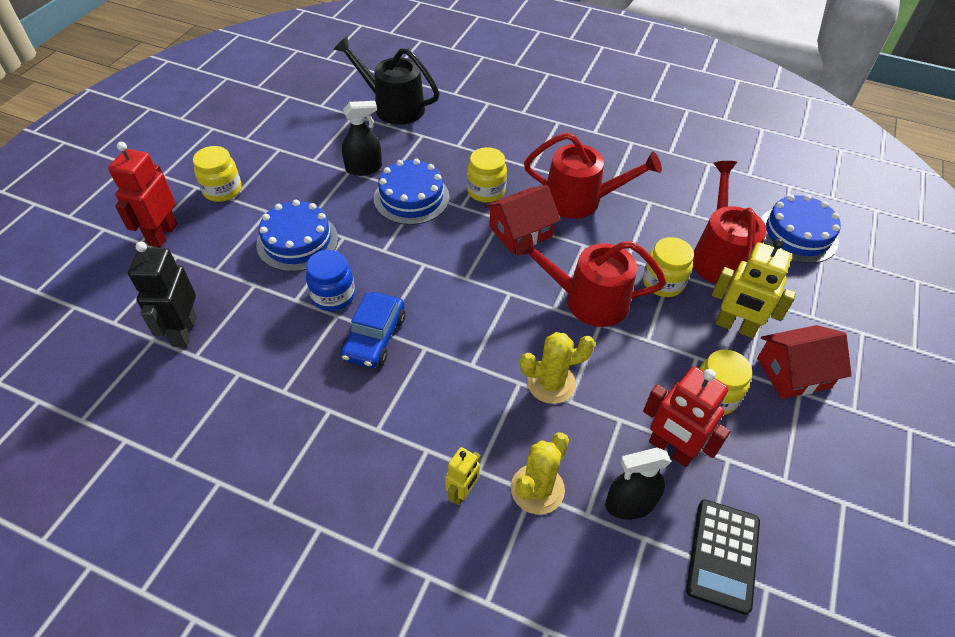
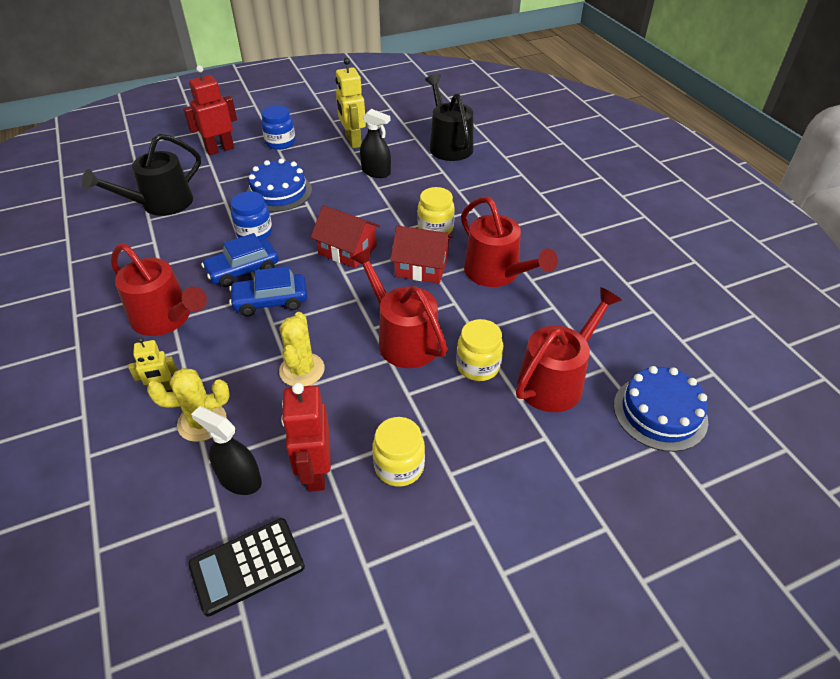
camera: 45 degrees right, 5 degrees down
(184, 331) = (161, 204): black robot -> black watering can
(222, 190) = (280, 142): yellow jar -> blue jar
(369, 433) = (166, 318): none -> red watering can
(411, 198) = (380, 205): blue cake -> none
(442, 347) = (270, 301): none -> blue car
(551, 383) = (302, 370): yellow cactus -> yellow cactus turned 60 degrees clockwise
(735, 327) = (491, 436): yellow robot -> yellow robot (353, 141)
(793, 373) = (490, 504): red house -> red house (347, 250)

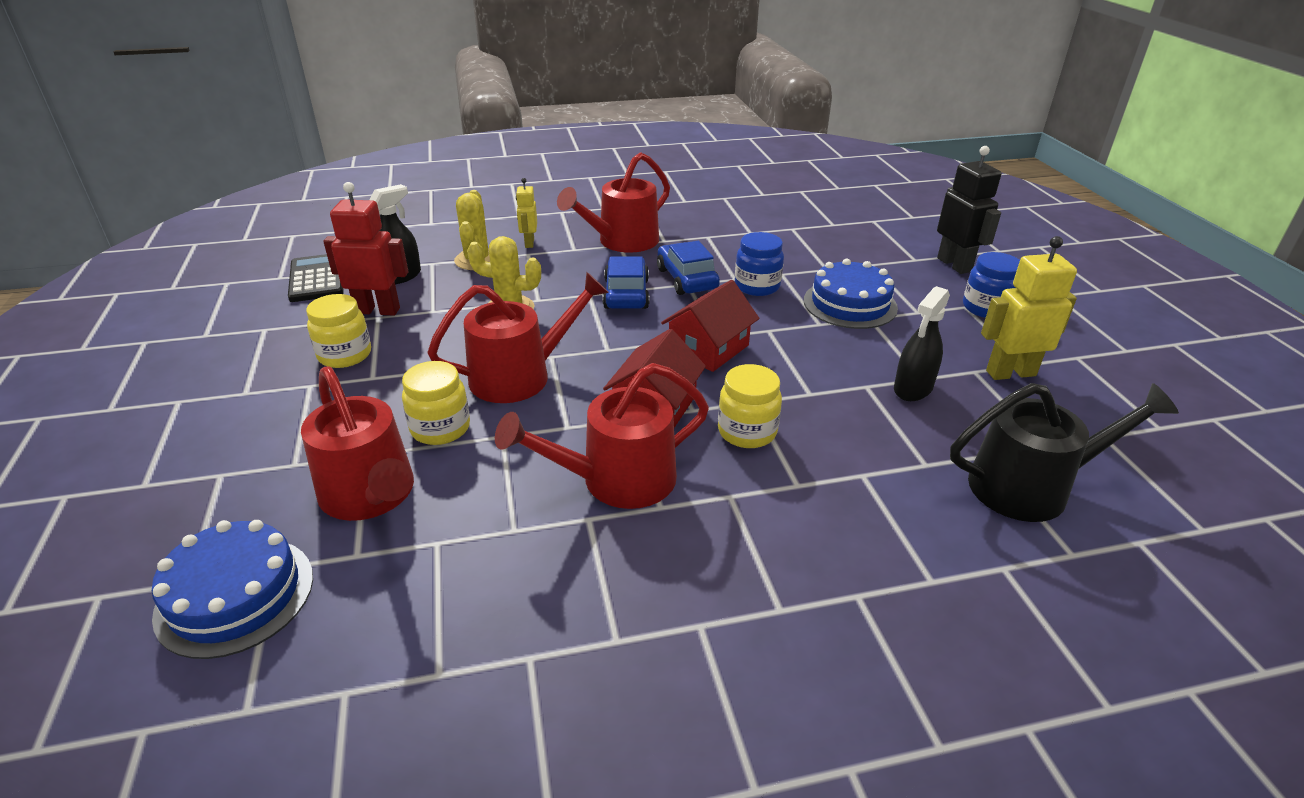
camera: 100 degrees right, 10 degrees down
(161, 204) = (822, 233): black watering can -> none
(220, 149) = (954, 265): red robot -> black robot

